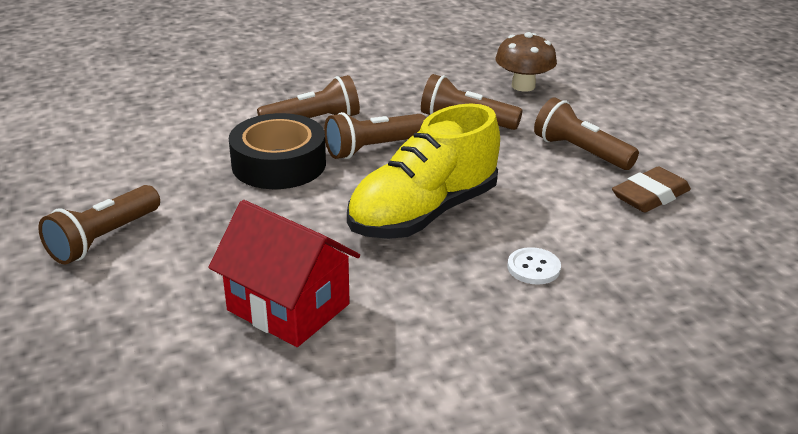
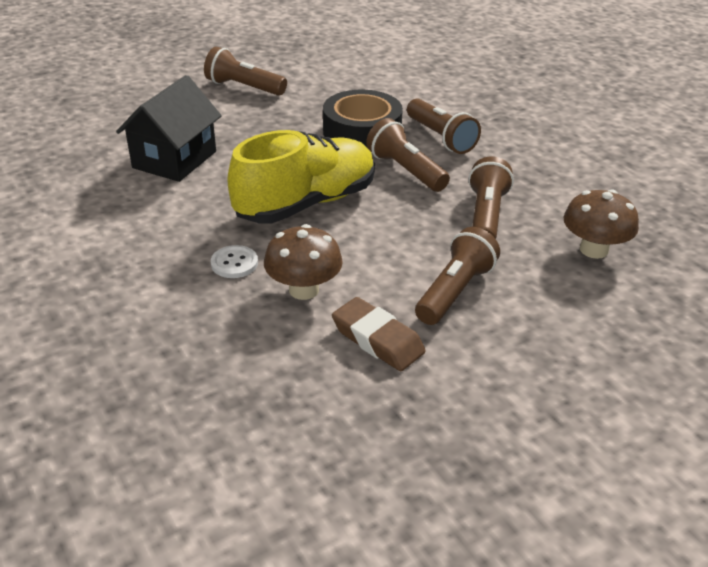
camera: 80 degrees right, 5 degrees up
(288, 307) = (175, 160): red house -> black house
(423, 213) = (306, 203): yellow shoe -> yellow shoe turned 105 degrees clockwise
(580, 227) = (304, 290): none -> brown mushroom

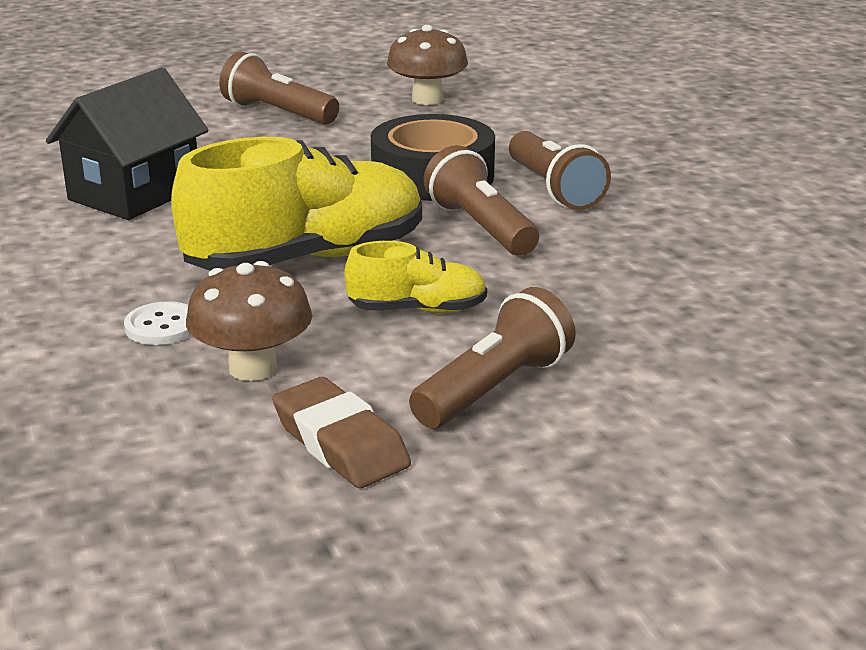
camera: 10 degrees right, 10 degrees down
(389, 237) = (417, 310): none -> yellow shoe
(486, 216) = (586, 293): brown flashlight -> none
(593, 250) = (750, 350): brown mushroom -> brown mushroom (427, 99)

